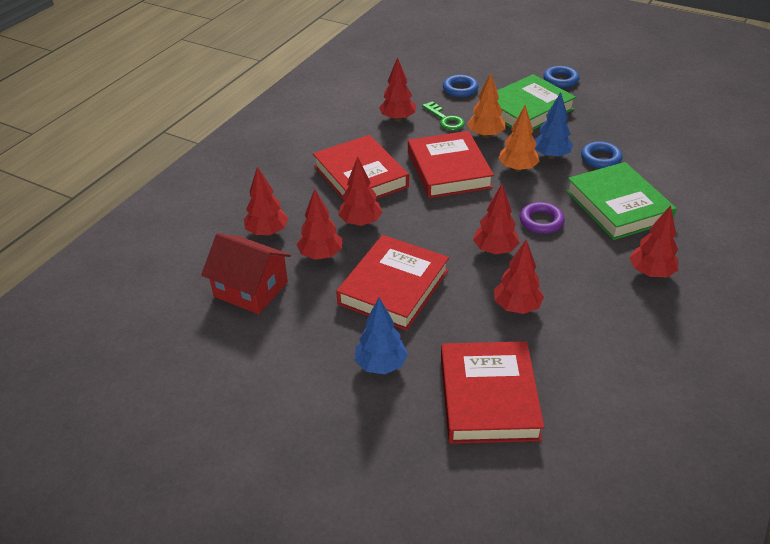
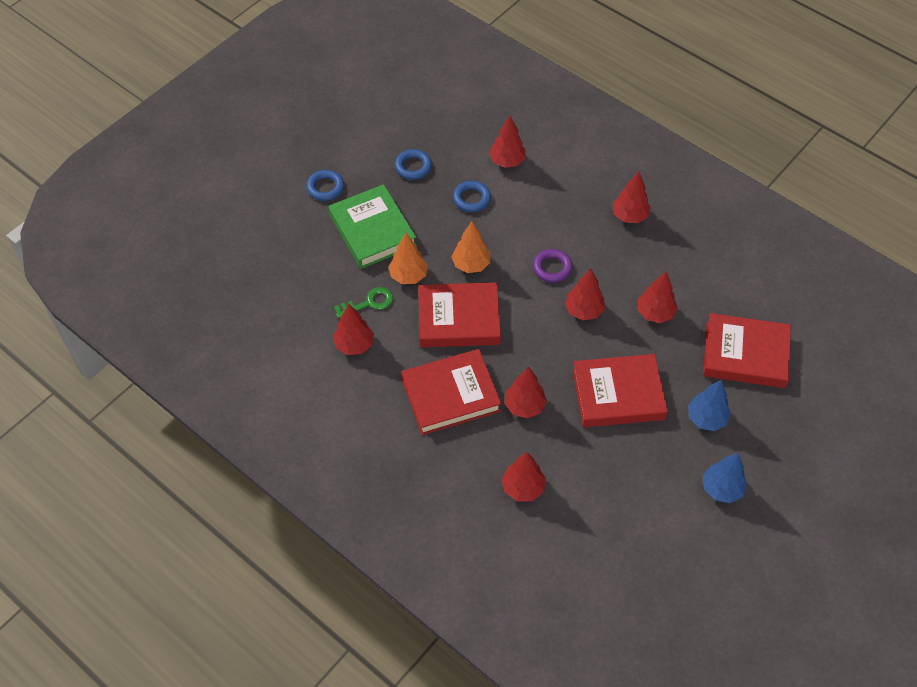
camera: 80 degrees left, 15 degrees up
(251, 289) = (603, 508): red house -> none
(321, 255) = (566, 445): red tree -> red tree (507, 161)
(394, 287) = (618, 394): red book -> red book turned 45 degrees counterclockwise
(460, 89) = (313, 277): blue ring -> blue ring (413, 167)
(551, 156) = (457, 234): blue tree -> blue tree (721, 489)
(618, 206) = (543, 209): green book -> none

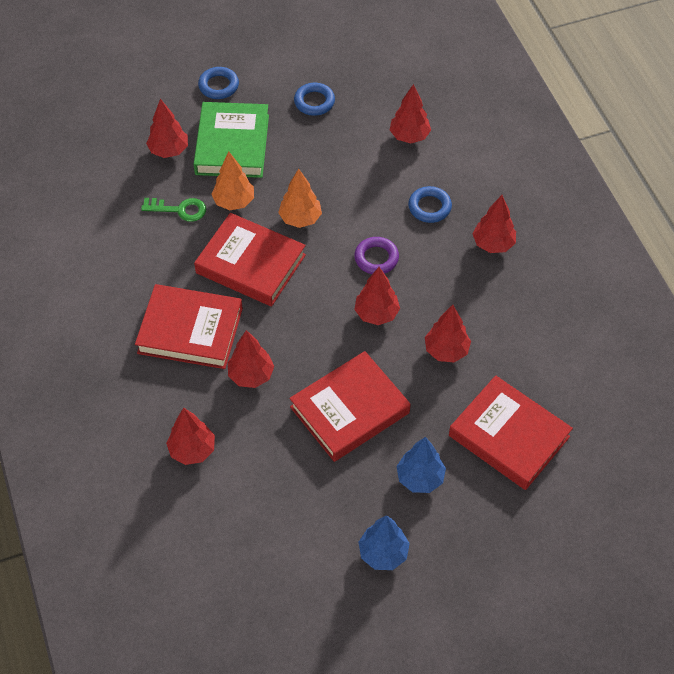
camera: 30 degrees right, 0 degrees up
(354, 345) = (138, 242): red tree -> red tree (169, 150)
(471, 199) = (347, 157): blue ring -> blue ring (429, 207)
(618, 394) = (349, 410): red book -> red book turned 60 degrees counterclockwise

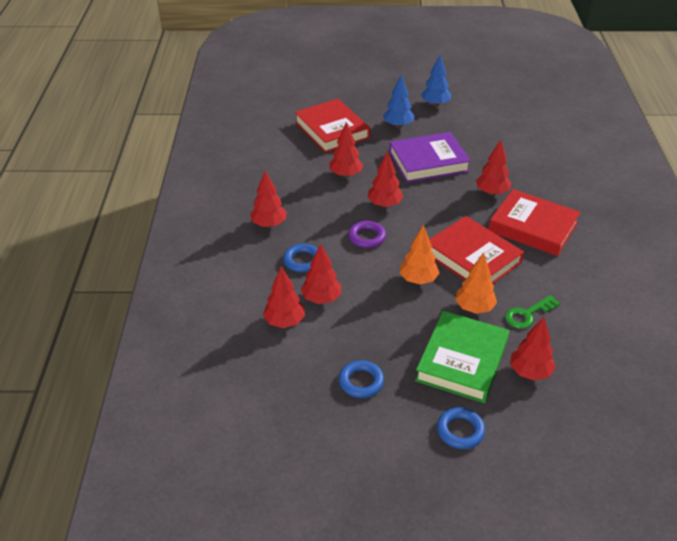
camera: 160 degrees left, 15 degrees down
(179, 210) = (527, 314): green key -> green key turned 60 degrees counterclockwise
(192, 450) = (542, 166): red tree -> red tree (321, 299)
(349, 410) = (428, 162): red book -> purple book

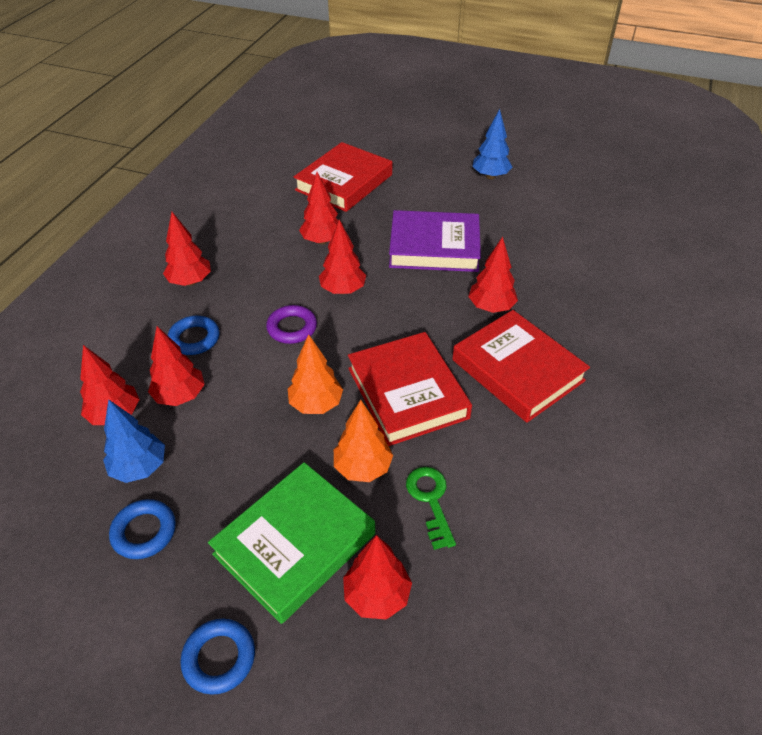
camera: 20 degrees right, 5 degrees up
(332, 130) = (344, 182): red book -> red book turned 45 degrees clockwise
(398, 125) = (427, 193): blue tree -> blue tree (140, 468)
(527, 314) = (430, 500): green key -> green key turned 90 degrees clockwise

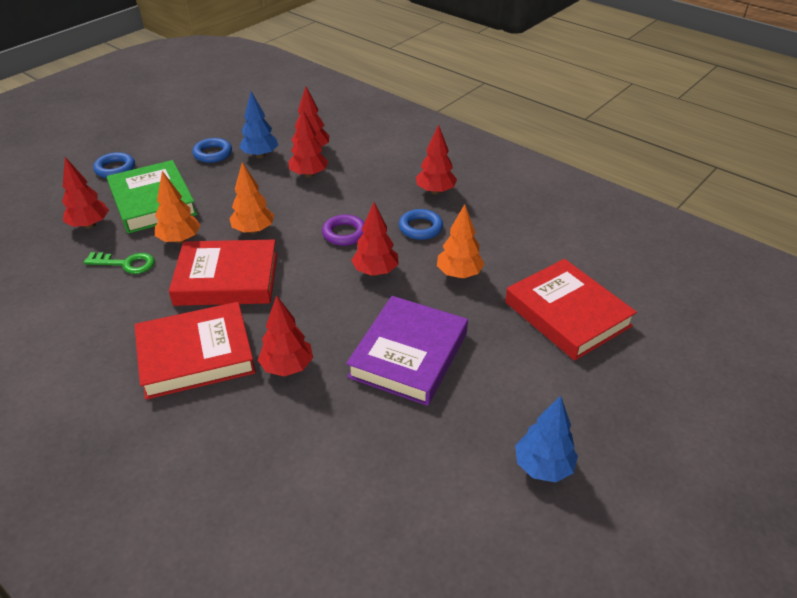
camera: 110 degrees right, 5 degrees down
(194, 339) = (364, 186): blue ring -> blue ring (420, 228)
(322, 241) = (459, 274): red tree -> orange tree

